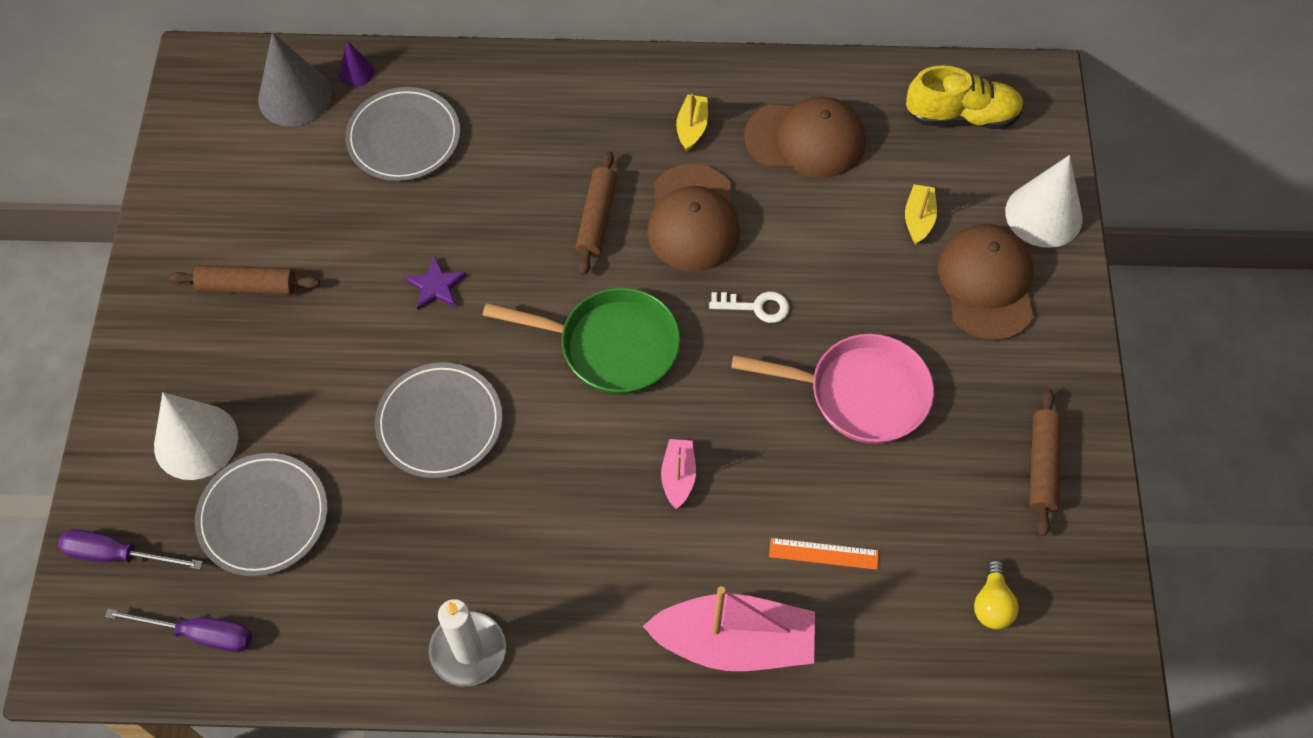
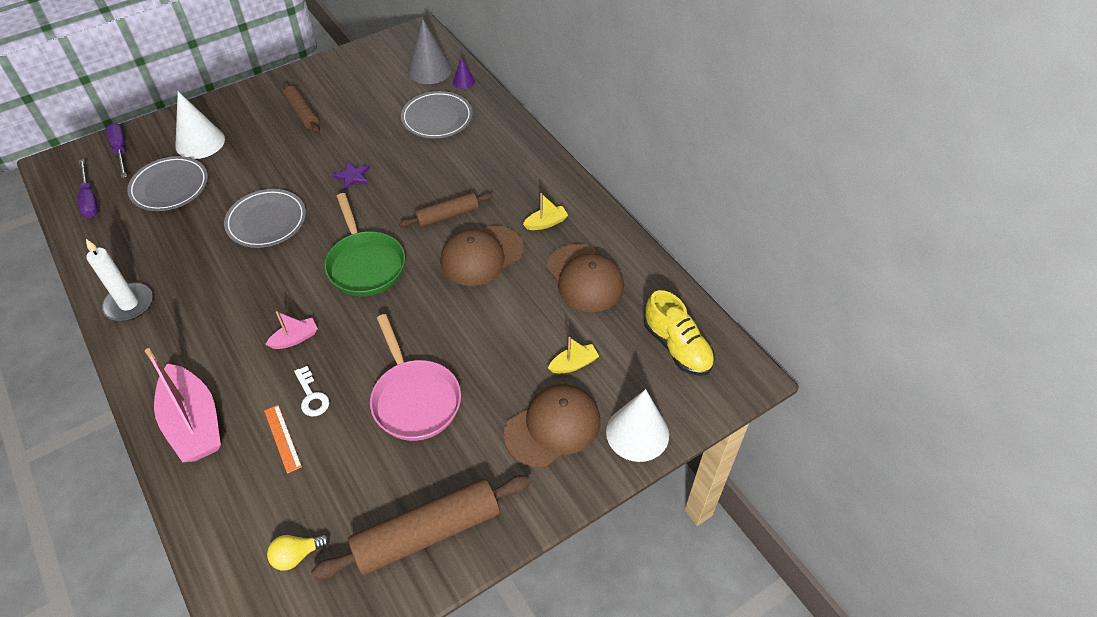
camera: 55 degrees right, 10 degrees down
(756, 307) = (441, 315): white key -> white key (311, 396)
(1042, 466) = (427, 533): brown rolling pin -> brown rolling pin, size x1.75

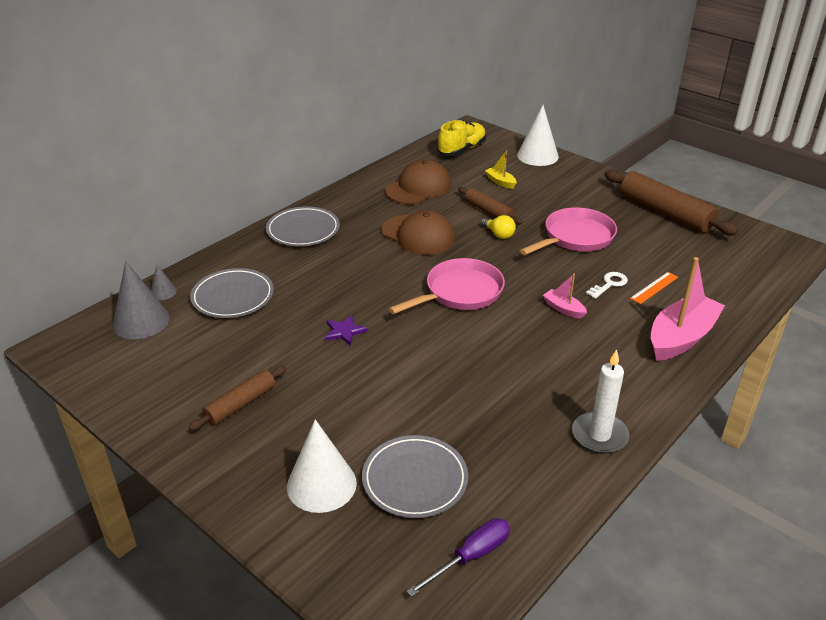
camera: 105 degrees left, 15 degrees down
(121, 150) = (363, 571): purple screwdriver -> none
(266, 221) = (435, 373): grey plate -> grey plate (303, 230)
(297, 555) = (726, 256): yellow light bulb -> yellow light bulb (498, 234)
(365, 264) = (460, 293): green pan -> pink pan
(447, 215) = (378, 261): brown rolling pin -> brown rolling pin (488, 211)
(463, 81) = (163, 292): purple cone -> grey cone
(546, 223) = (366, 211): yellow boat -> none
(552, 427) = (555, 183): brown cap -> none

